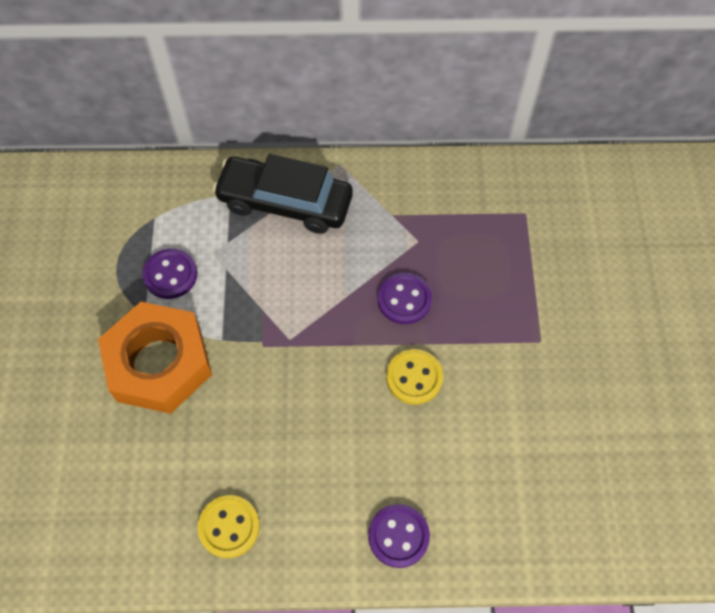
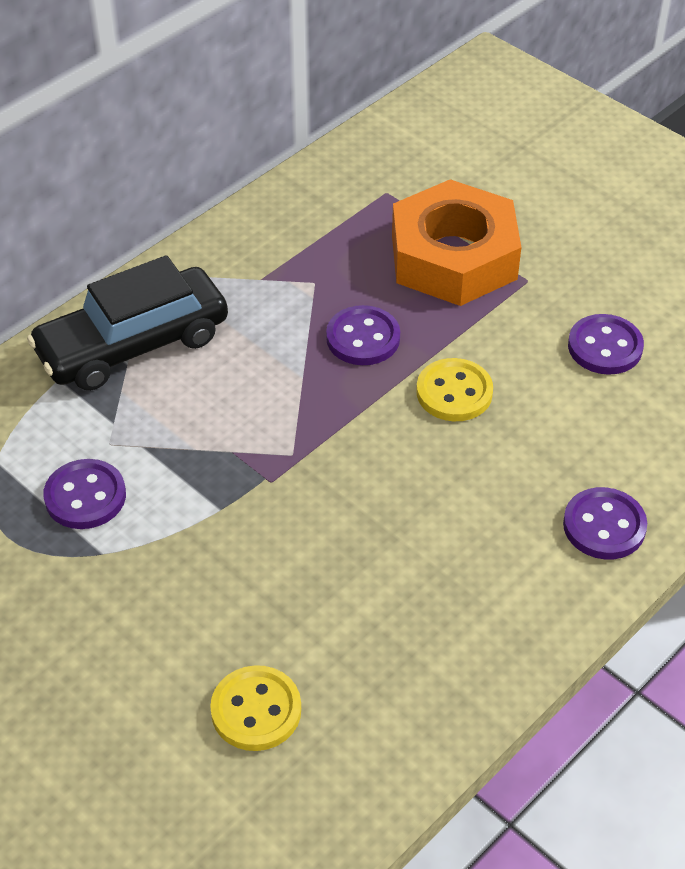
camera: 45 degrees left, 15 degrees down
(159, 363) = (178, 582): orange nut -> orange nut (454, 257)
(229, 527) = (440, 657): yellow button -> yellow button (256, 710)
(534, 425) = (605, 347): none -> purple button

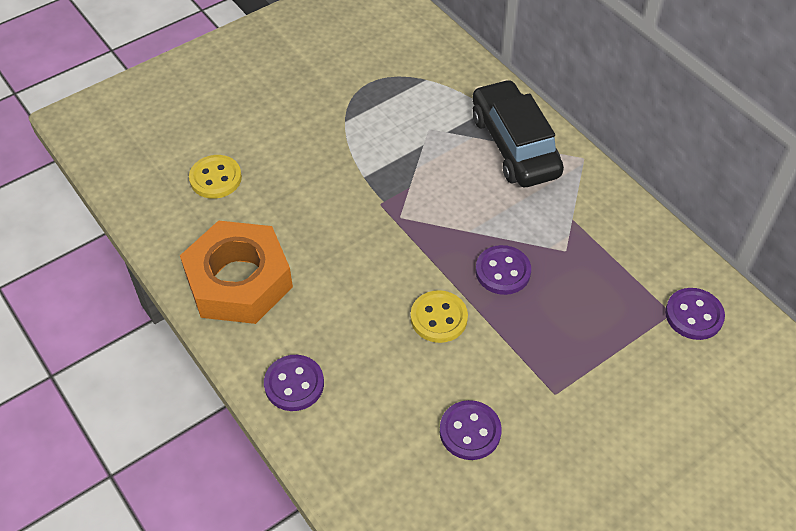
camera: 100 degrees right, 5 degrees up
(85, 496) = (388, 116): purple button -> purple button (694, 315)
(454, 257) = (587, 346): orange nut -> orange nut (238, 281)

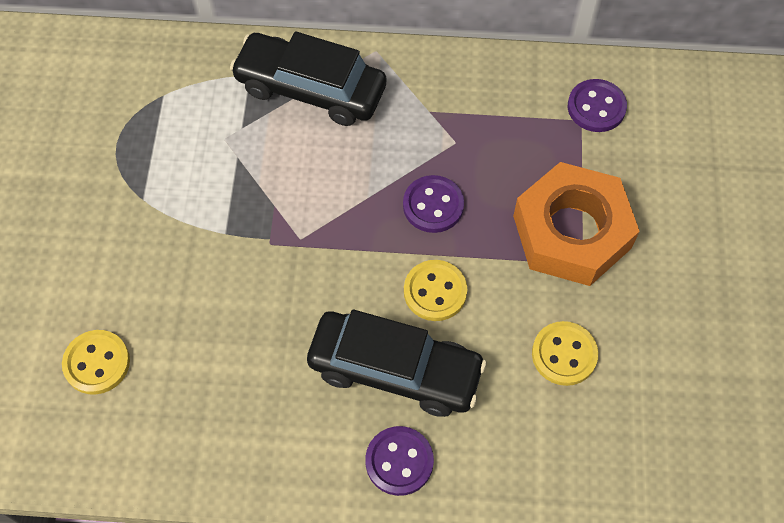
camera: 50 degrees left, 10 degrees up
(238, 281) = (242, 429): orange nut -> orange nut (572, 232)
(358, 335) = (395, 370): none -> black car
(470, 431) = (564, 354): purple button -> yellow button

